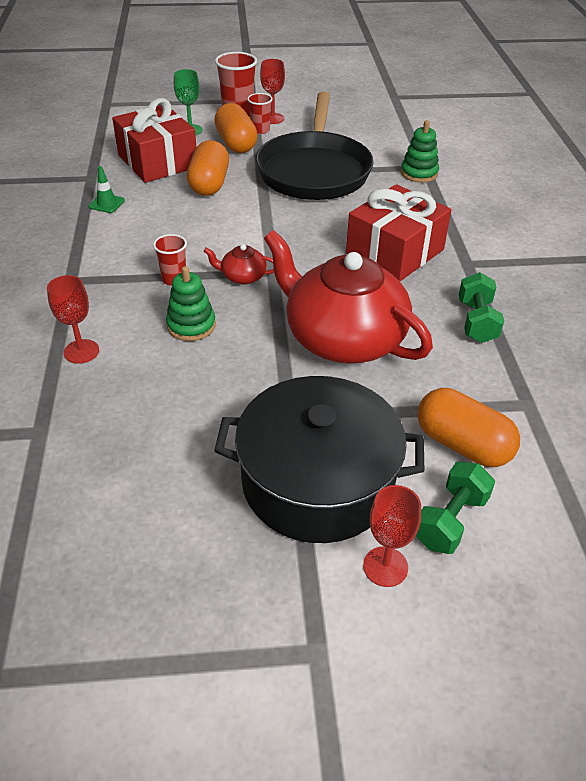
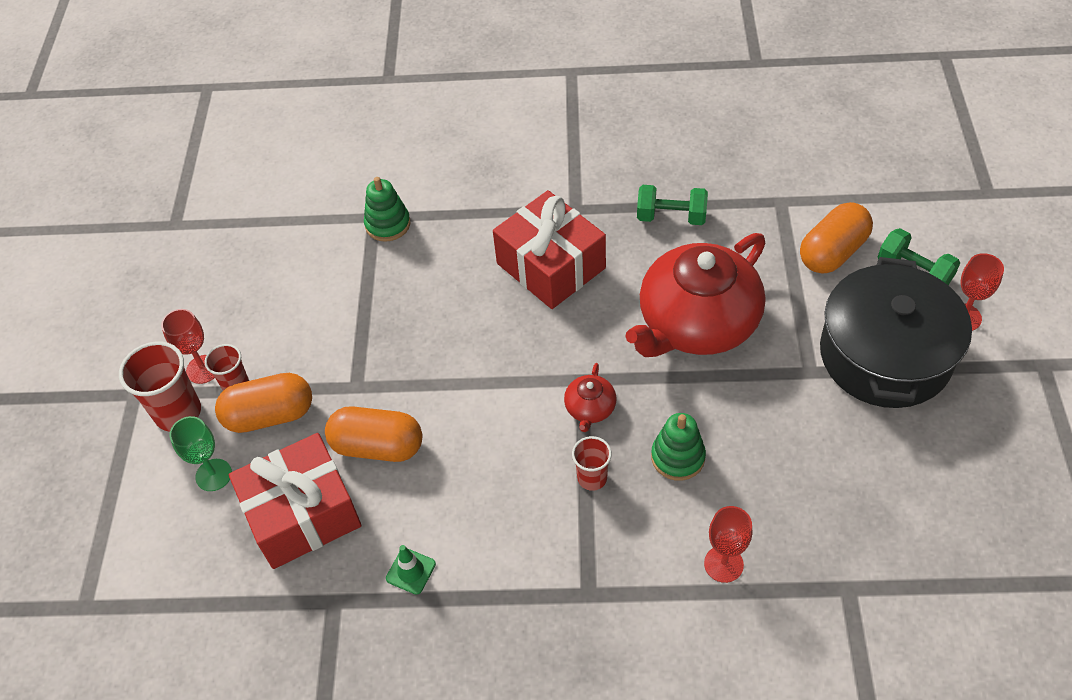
camera: 80 degrees left, 10 degrees up
(314, 170) = (363, 328): black pan -> none

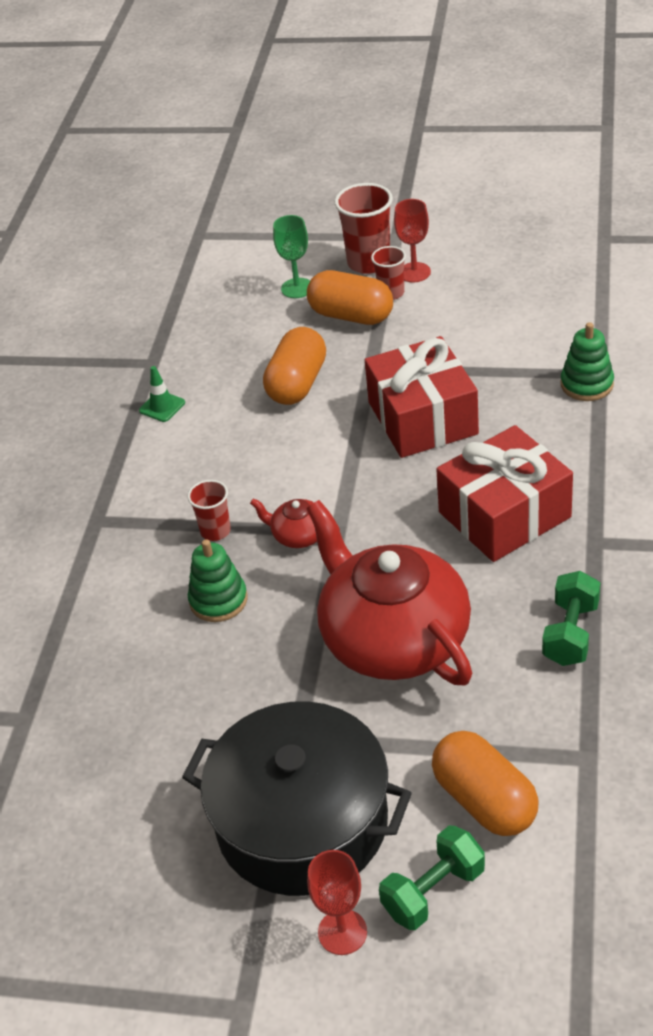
camera: 100 degrees right, 10 degrees down
(270, 415) = (351, 316): orange capsule -> orange capsule turned 60 degrees counterclockwise
(302, 514) = (241, 341): red gift -> red gift (422, 418)
(723, 564) = (87, 622): red goblet -> none

